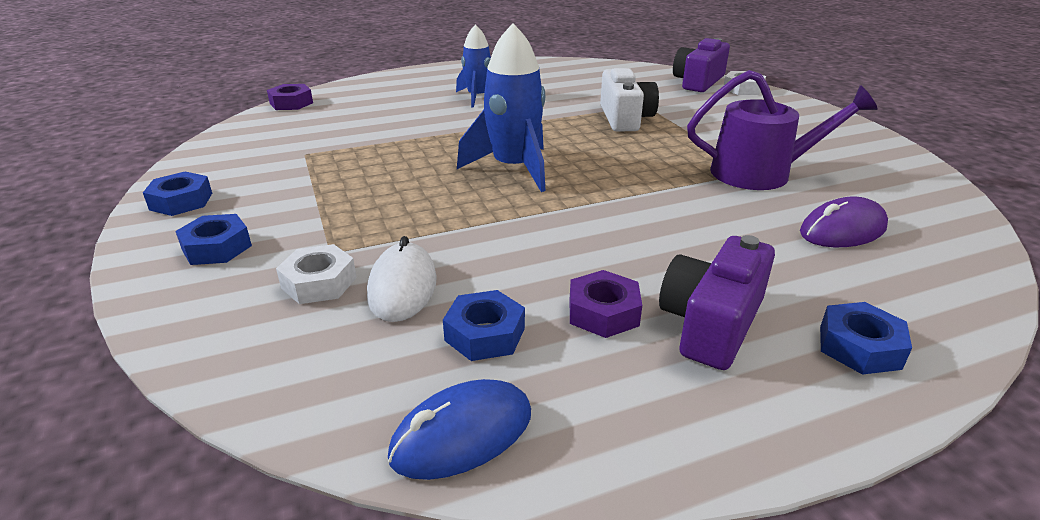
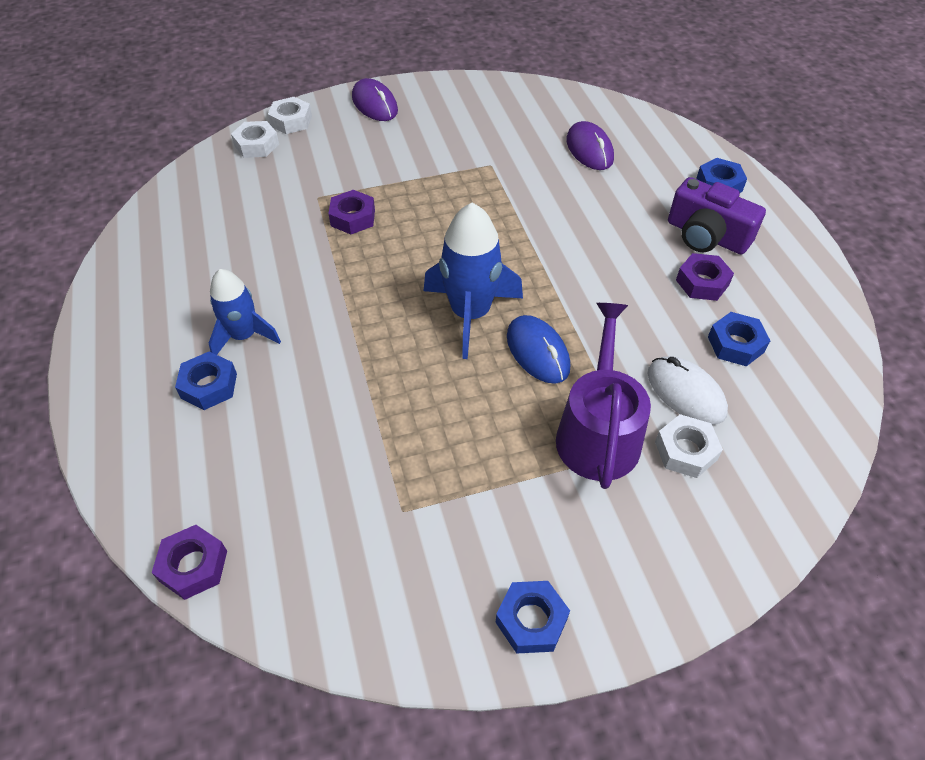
camera: 85 degrees left, 20 degrees up
(217, 248) = (634, 549): blue nut -> blue nut (209, 386)
(402, 287) = (685, 393): white mouse -> white mouse turned 45 degrees clockwise
(462, 435) = (828, 357): blue mouse -> blue mouse (538, 352)
(625, 118) = (353, 218): white camera -> purple nut
(698, 82) = (257, 145): purple camera -> white nut
(760, 173) = (495, 162): purple watering can -> purple watering can (598, 432)
(805, 115) = (375, 104): none -> purple mouse

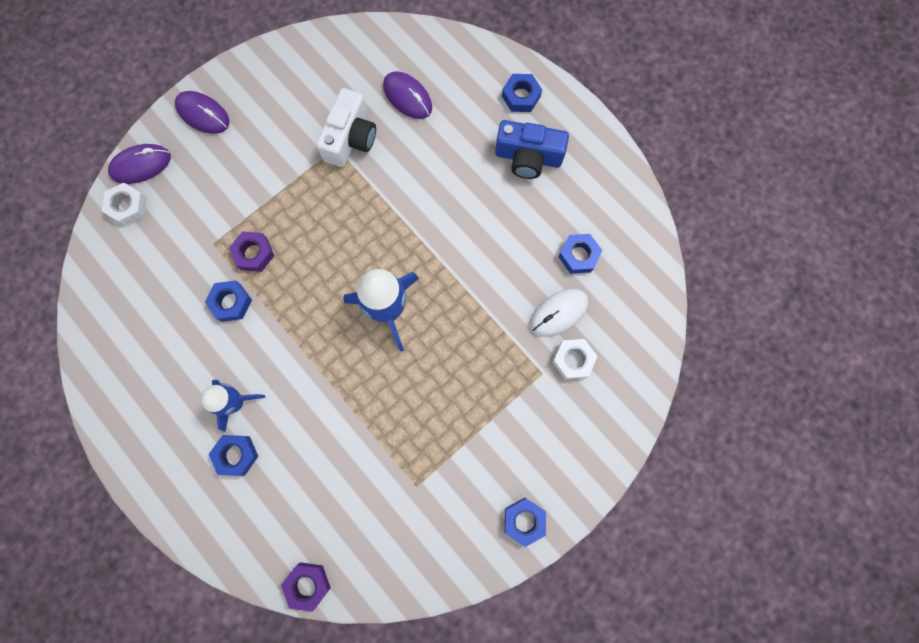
camera: 25 degrees left, 25 degrees up
(291, 121) = (141, 165): white nut -> purple mouse
(301, 248) = (231, 302): none -> blue nut
(510, 162) = (350, 138): none -> white camera
(538, 352) = (449, 322): blue mouse -> none
(598, 432) = (514, 371): purple watering can -> none
(685, 393) = (558, 313): white mouse -> white mouse turned 60 degrees counterclockwise
(702, 282) = (539, 207): purple nut -> none
(706, 236) = (528, 157): purple camera -> blue camera

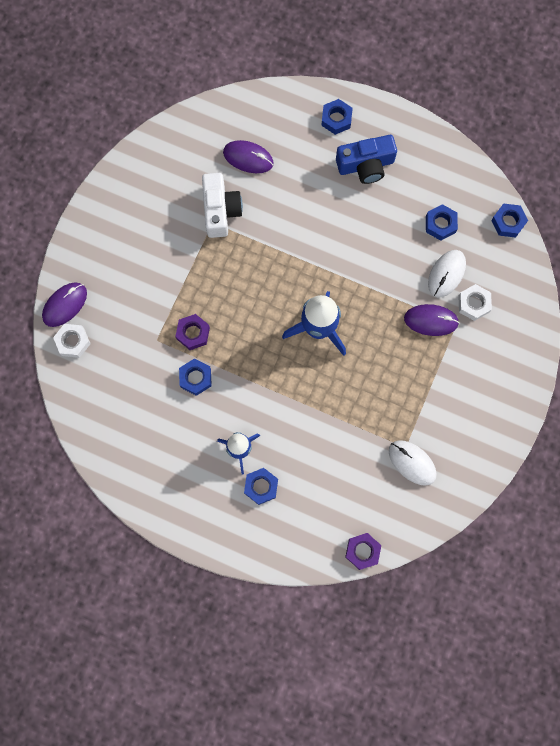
camera: 25 degrees left, 0 degrees up
(203, 114) = (92, 242): purple mouse -> purple mouse (431, 320)
(414, 508) = (412, 463): none -> white mouse
(524, 520) = (494, 434): blue nut -> blue nut (508, 222)

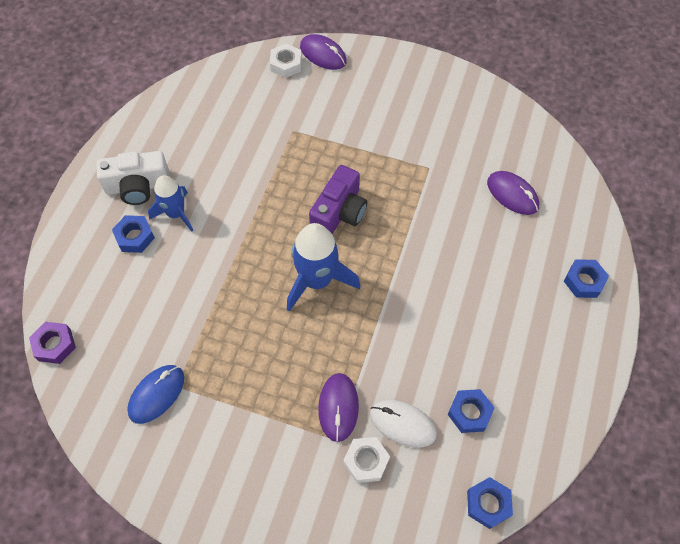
camera: 85 degrees right, 15 degrees down
(193, 333) = (302, 161): purple nut -> none
(195, 378) = (253, 167): blue nut -> none
(220, 210) = (444, 173): white camera -> white camera (138, 186)
(248, 158) = (512, 194): purple mouse -> purple mouse turned 60 degrees counterclockwise
(252, 305) = (339, 212): none -> purple camera
(365, 165) = (531, 318): blue camera -> none
(412, 463) = (156, 394): white mouse -> blue mouse

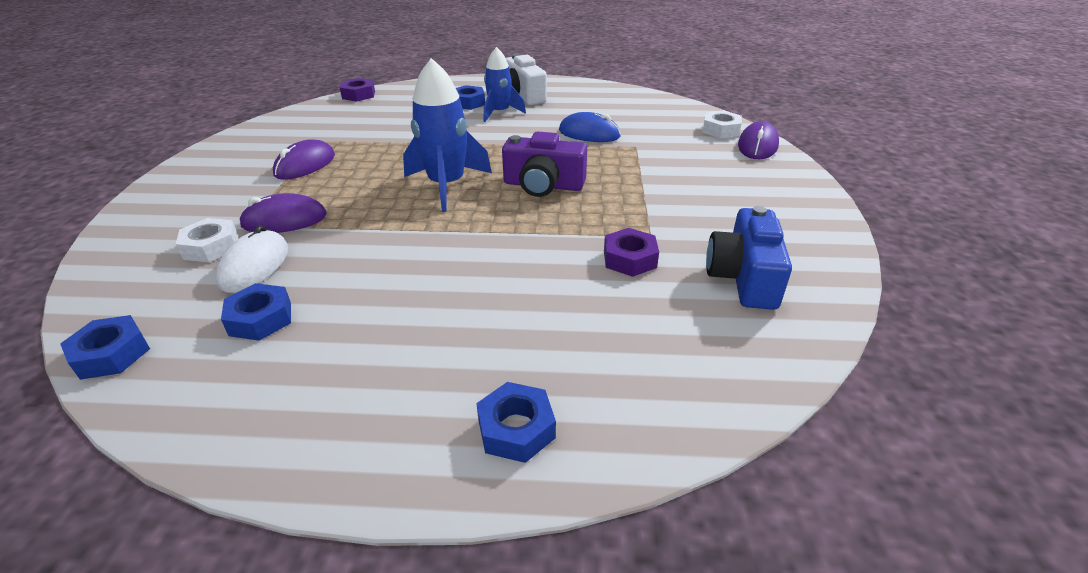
camera: 75 degrees right, 25 degrees down
(156, 394) = (310, 134): blue mouse -> blue mouse (589, 133)
(453, 188) = (629, 259): none -> purple nut
(486, 138) = (743, 277): none -> blue camera
(512, 194) = (655, 316): purple mouse -> purple mouse (305, 165)

